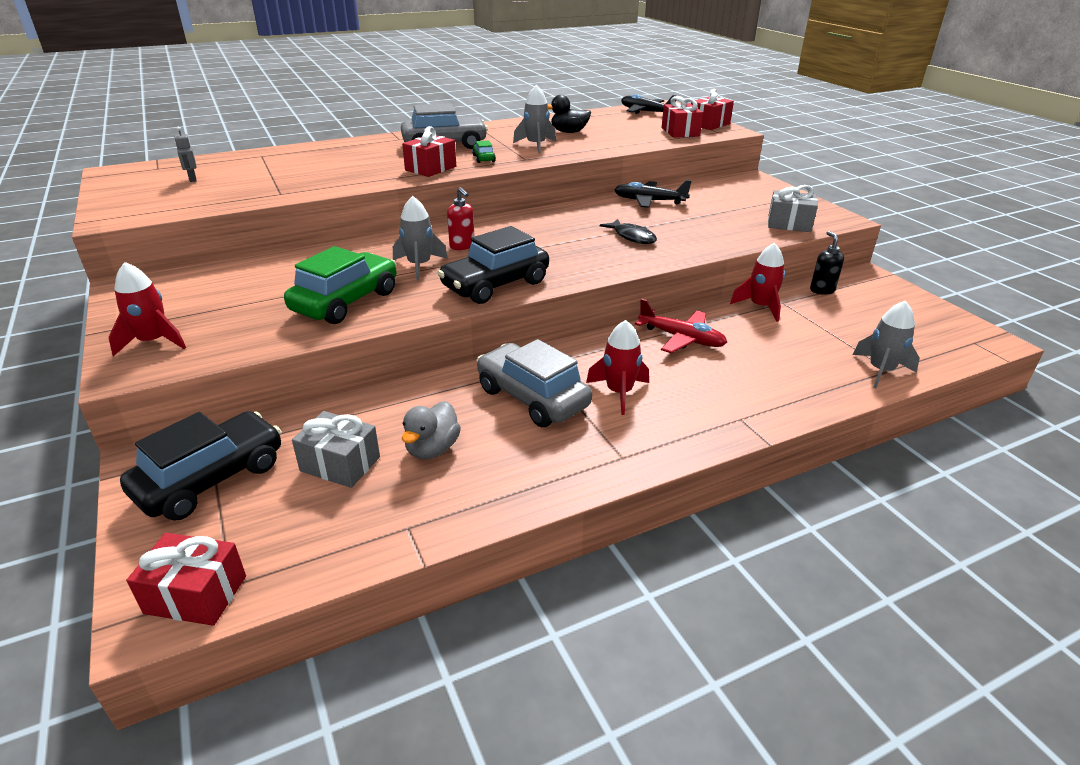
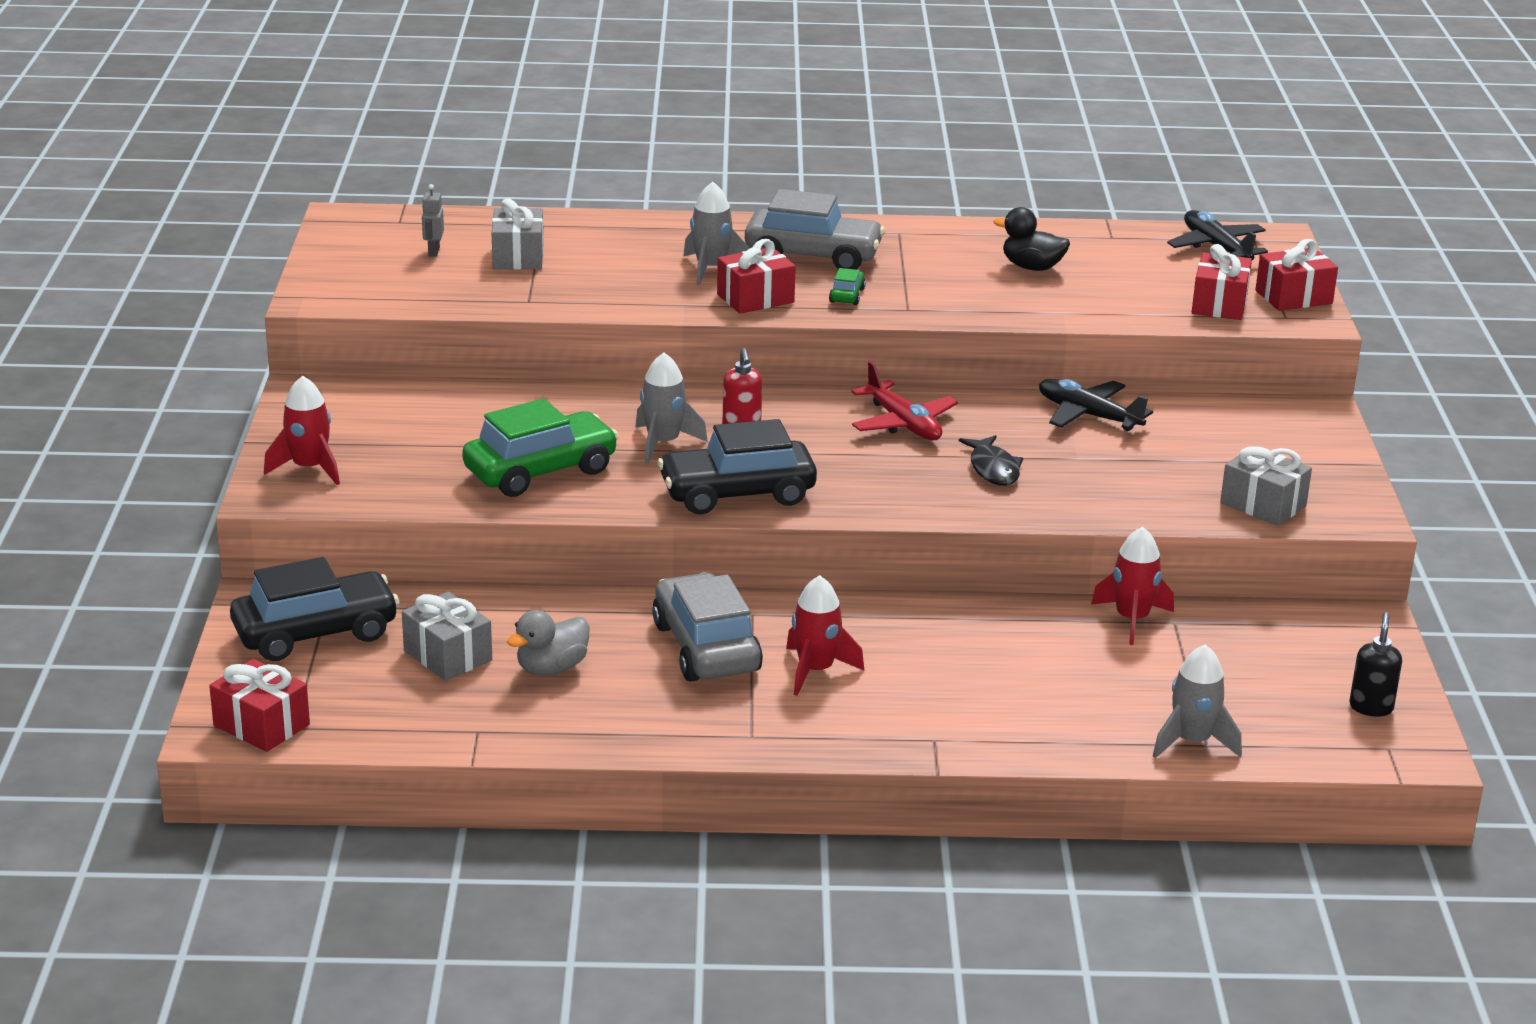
camera: 25 degrees right, 5 degrees down
(256, 173) = (518, 257): none -> grey gift
(536, 145) = (950, 286): grey rocket -> grey rocket (711, 269)
(681, 338) = (966, 631): red plane -> red plane (903, 424)
(822, 290) = (1259, 621): black soap dispenser -> black soap dispenser (1371, 707)

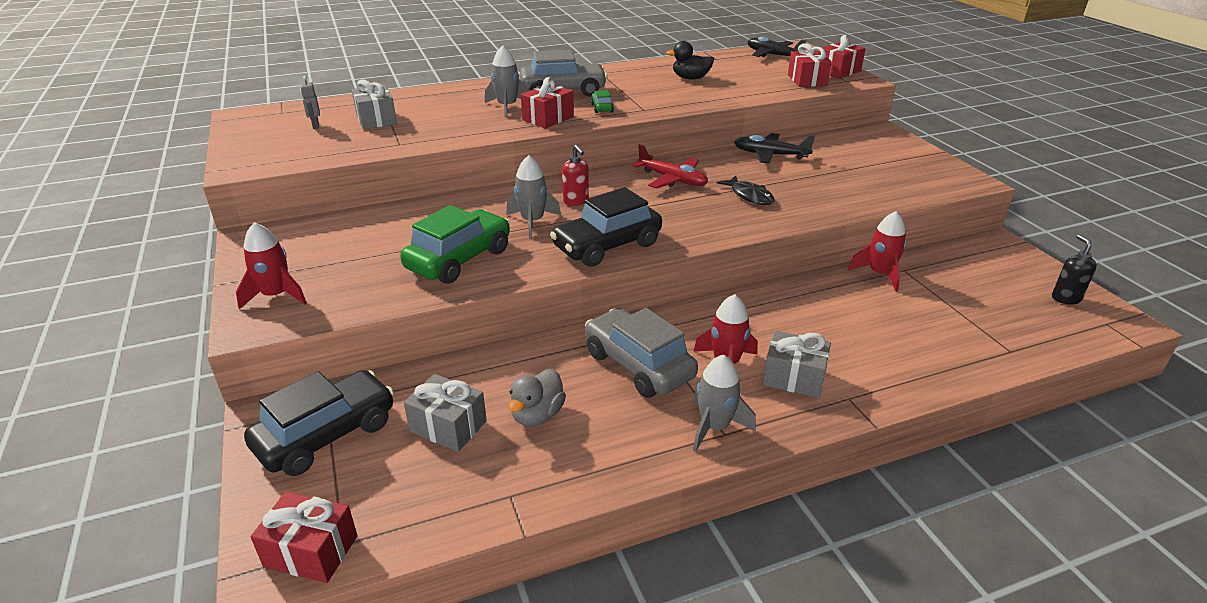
camera: 20 degrees left, 5 degrees up
(1192, 741) = (1001, 351): grey rocket -> grey rocket (714, 427)
(1263, 504) = (916, 185): grey gift -> grey gift (793, 377)

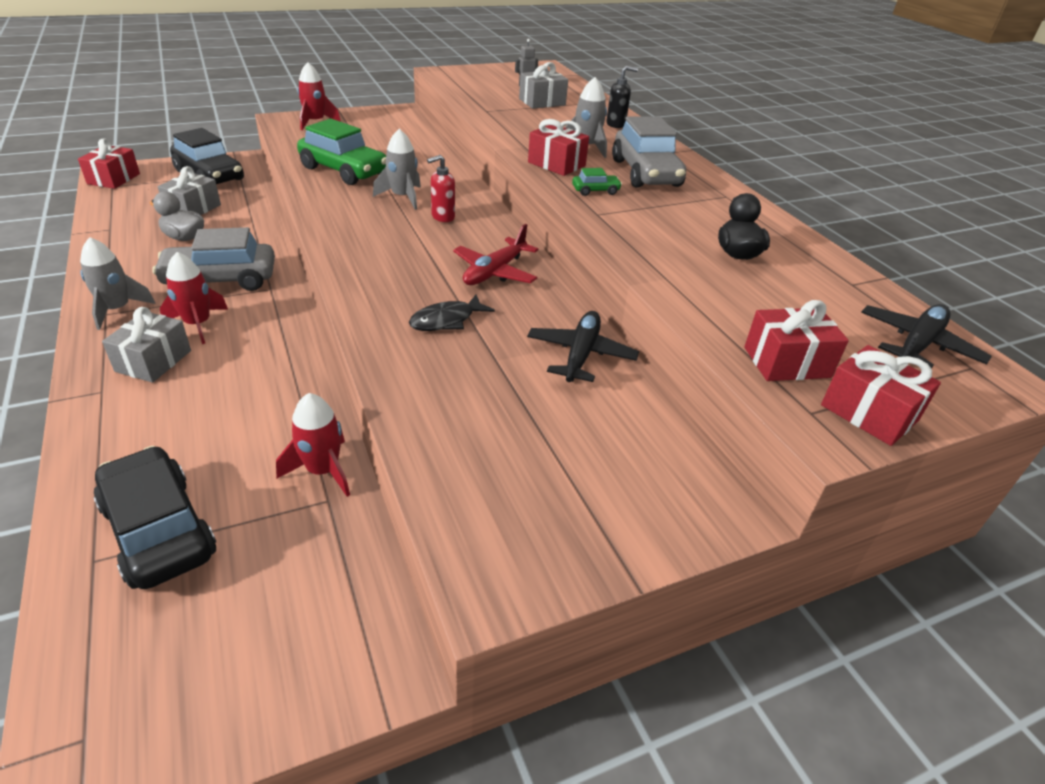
camera: 85 degrees right, 5 degrees up
(607, 246) = (346, 228): black car -> black car (159, 530)
(638, 365) = (220, 280): grey car -> grey car turned 150 degrees counterclockwise
(1065, 298) = (180, 704): black soap dispenser -> black soap dispenser (616, 124)

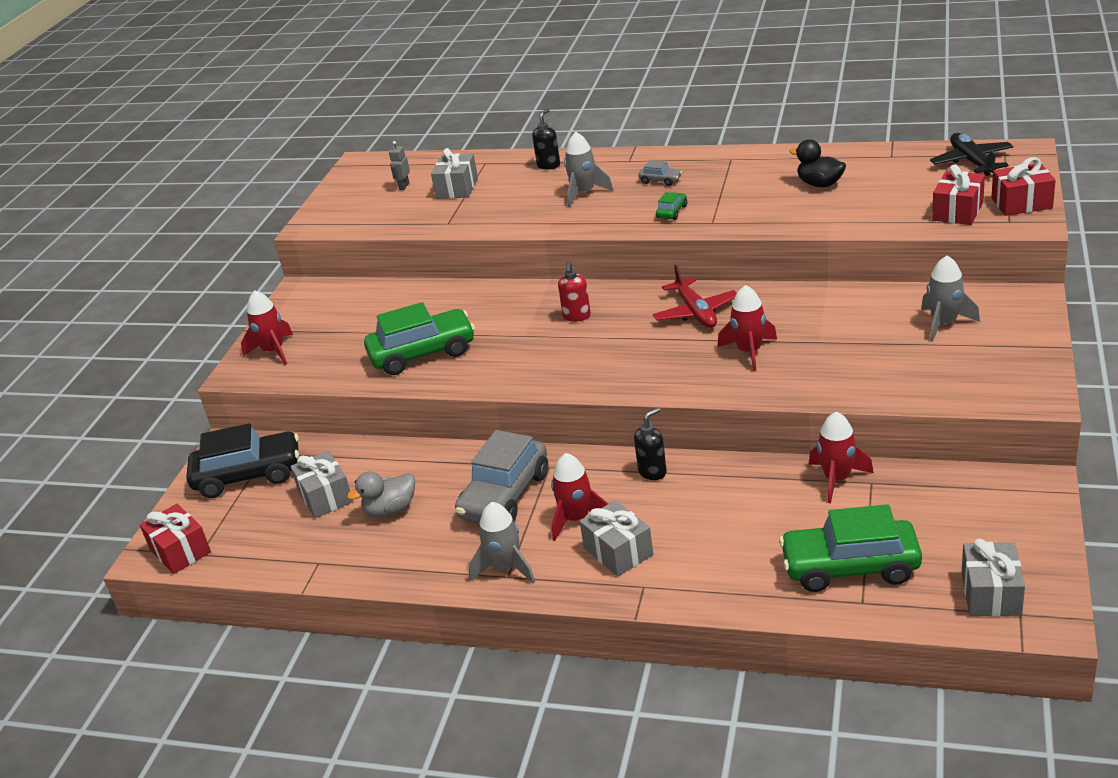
camera: 45 degrees left, 5 degrees down
(125, 689) = (991, 594): none -> grey gift
(159, 530) = (850, 567): black car -> green car
(285, 344) = (652, 472): none -> black soap dispenser
(403, 197) = (516, 330): grey rocket -> grey rocket (944, 323)
(446, 320) = (749, 352): black fish -> red rocket
(556, 164) = (605, 216): red gift -> none
(581, 354) = (840, 304): black plane -> none
(645, 173) = (660, 180): grey car -> grey car, size x0.43

